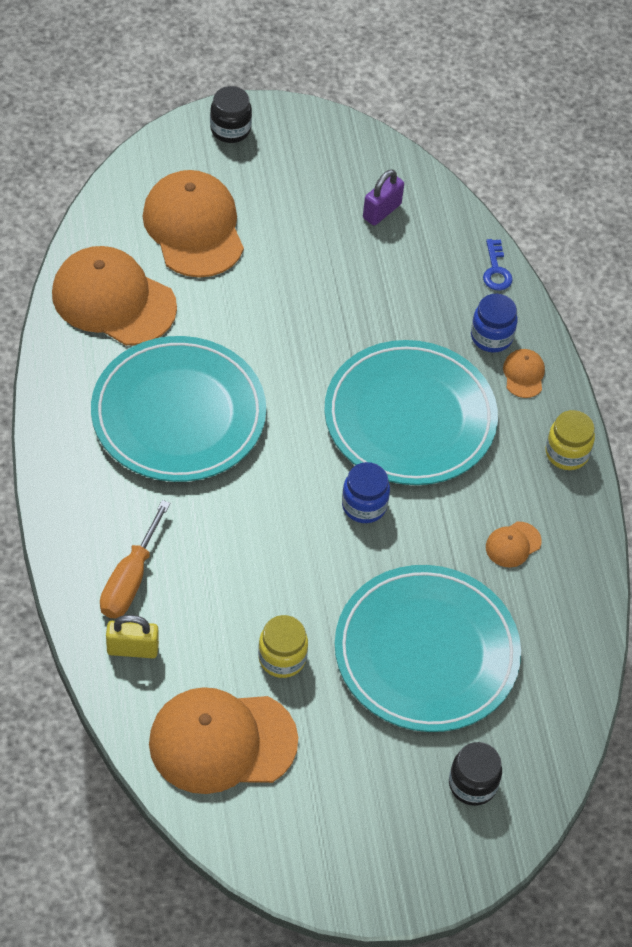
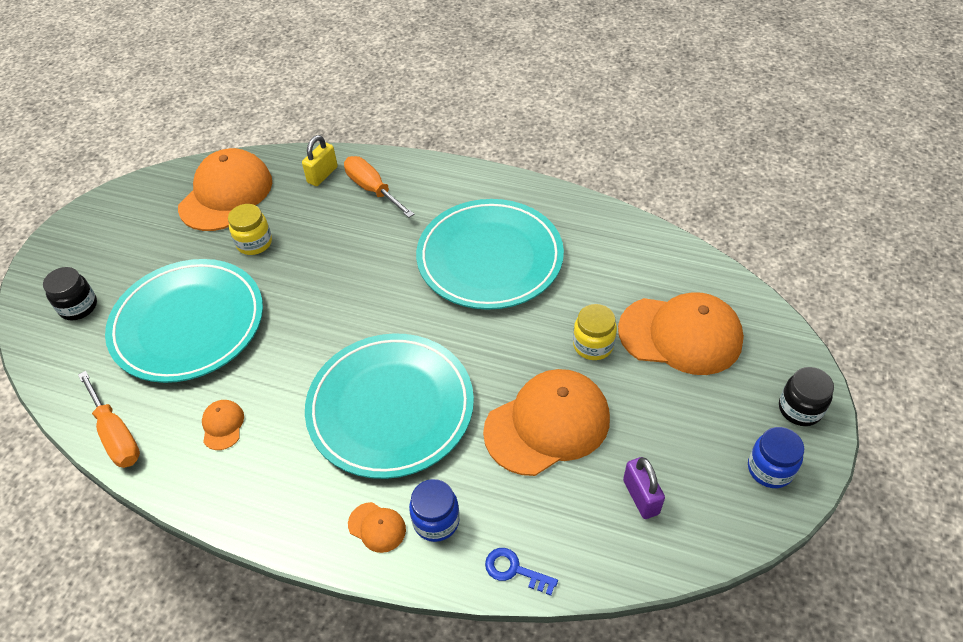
camera: 125 degrees right, 5 degrees down
(113, 300) = (622, 256): orange cap -> orange cap (547, 424)
(364, 505) = (333, 339): blue jar -> blue jar (770, 469)
(567, 453) = (272, 518): yellow jar -> yellow jar (593, 345)
(580, 630) = (116, 434): none -> orange screwdriver

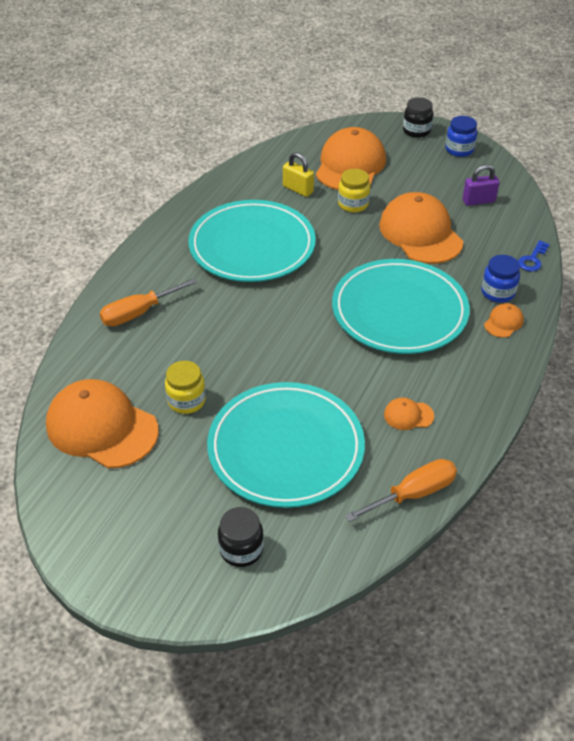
camera: 85 degrees left, 5 degrees down
(322, 175) = (102, 349): yellow padlock -> yellow padlock (298, 189)

